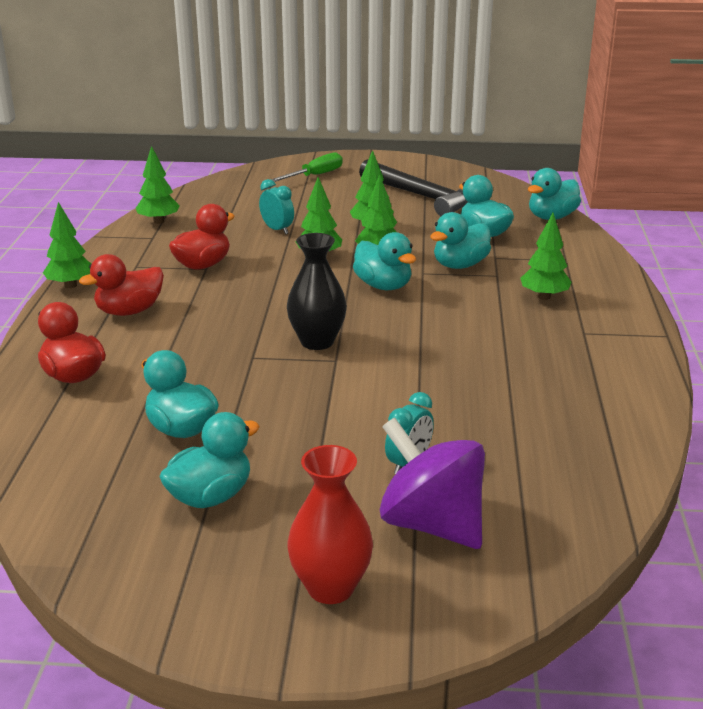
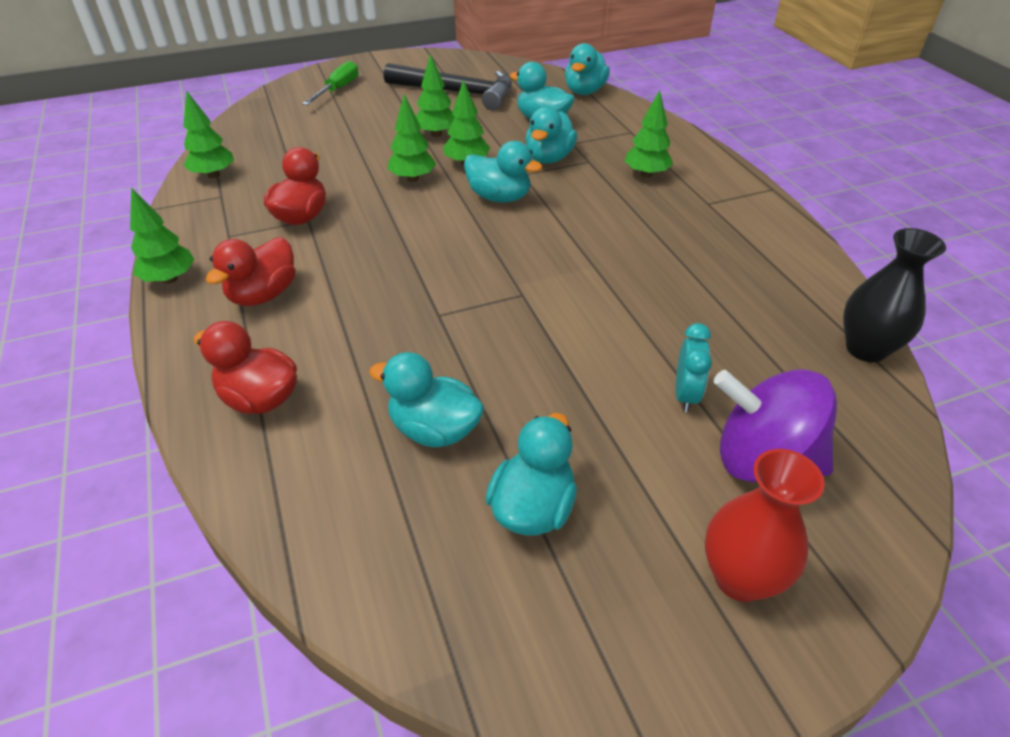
camera: 25 degrees left, 15 degrees up
(277, 230) = (347, 157): turquoise clock -> none
(317, 341) = (488, 278): black vase -> black vase (866, 349)

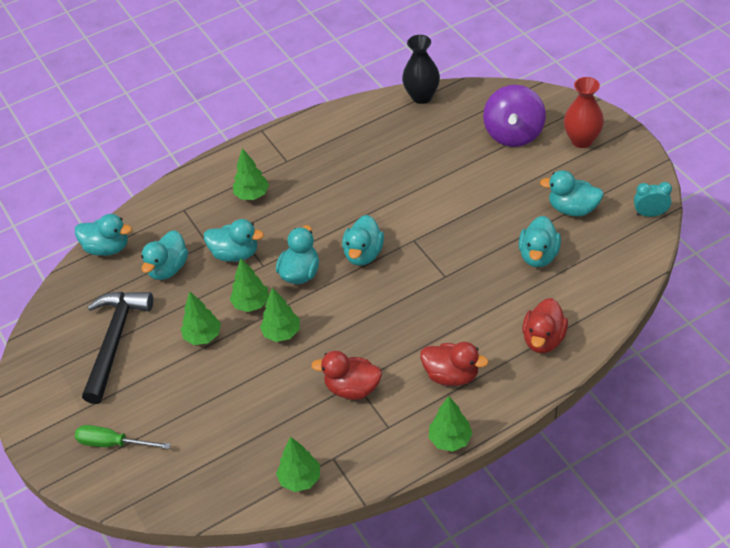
camera: 95 degrees left, 5 degrees up
(512, 247) = (363, 254): none -> turquoise duck
(685, 395) = (479, 162): turquoise clock -> turquoise clock (650, 214)

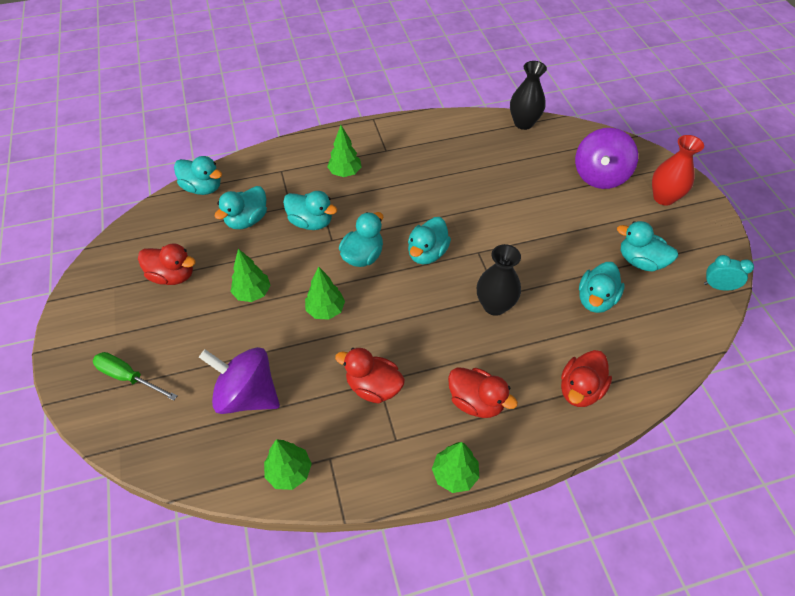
camera: 10 degrees right, 5 degrees up
(114, 341) = (173, 276): black hammer -> red duck
(235, 427) = (247, 395): none -> purple spinning top
(251, 304) = (308, 273): green tree -> none
(444, 286) = (494, 305): none -> black vase

